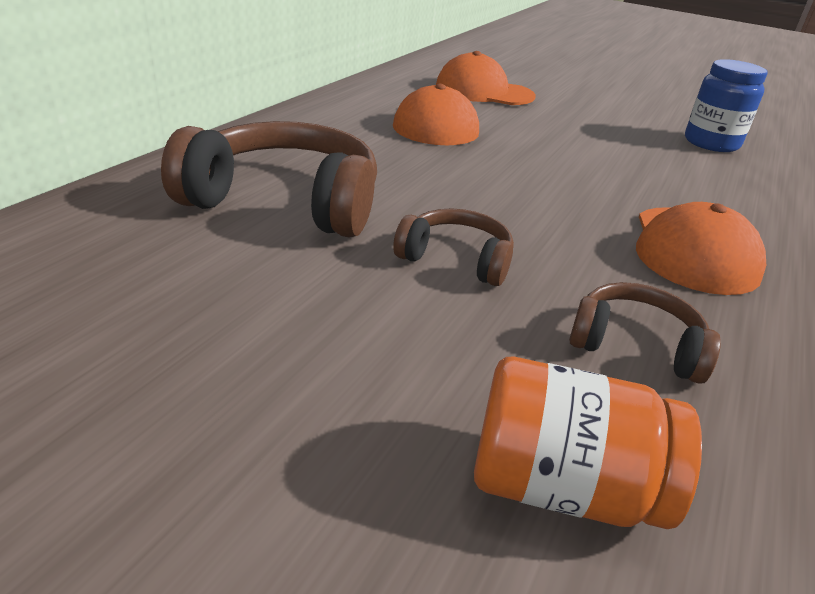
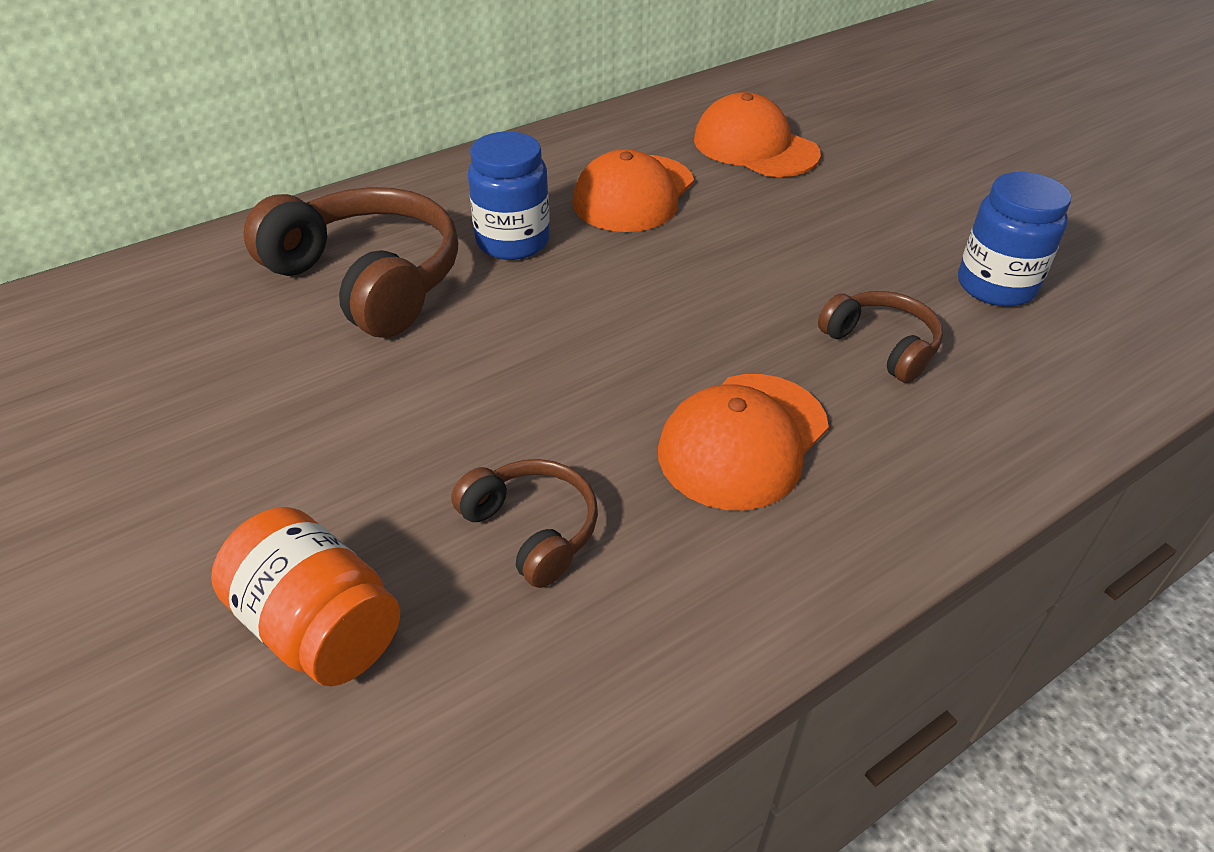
camera: 30 degrees right, 10 degrees up
(381, 160) = (513, 242): none -> blue jar
(456, 259) = (462, 386): brown headphones -> brown headphones (881, 346)

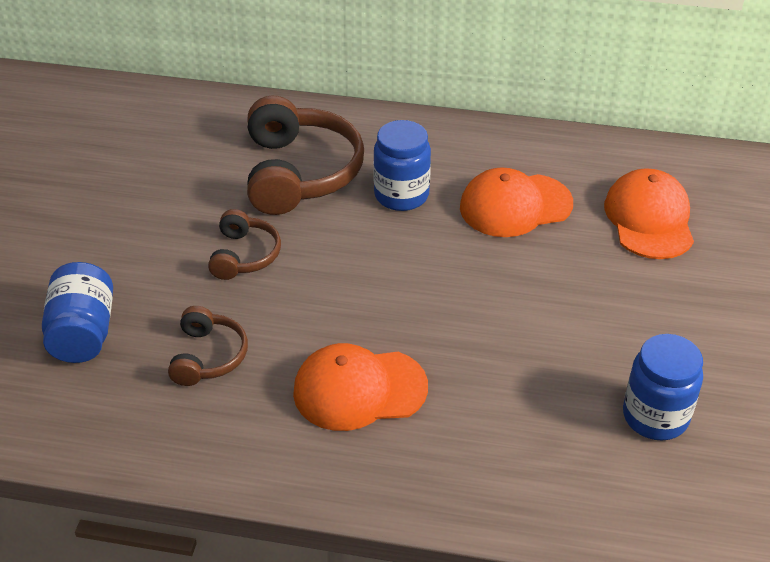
camera: 45 degrees right, 0 degrees up
(319, 627) = (83, 333): orange jar -> blue jar
(881, 346) = (516, 397): brown headphones -> brown headphones (244, 255)

